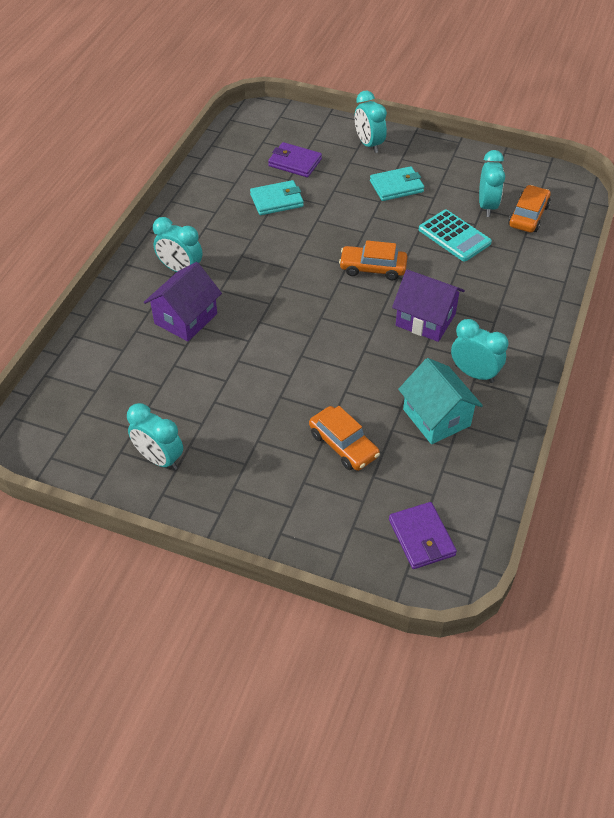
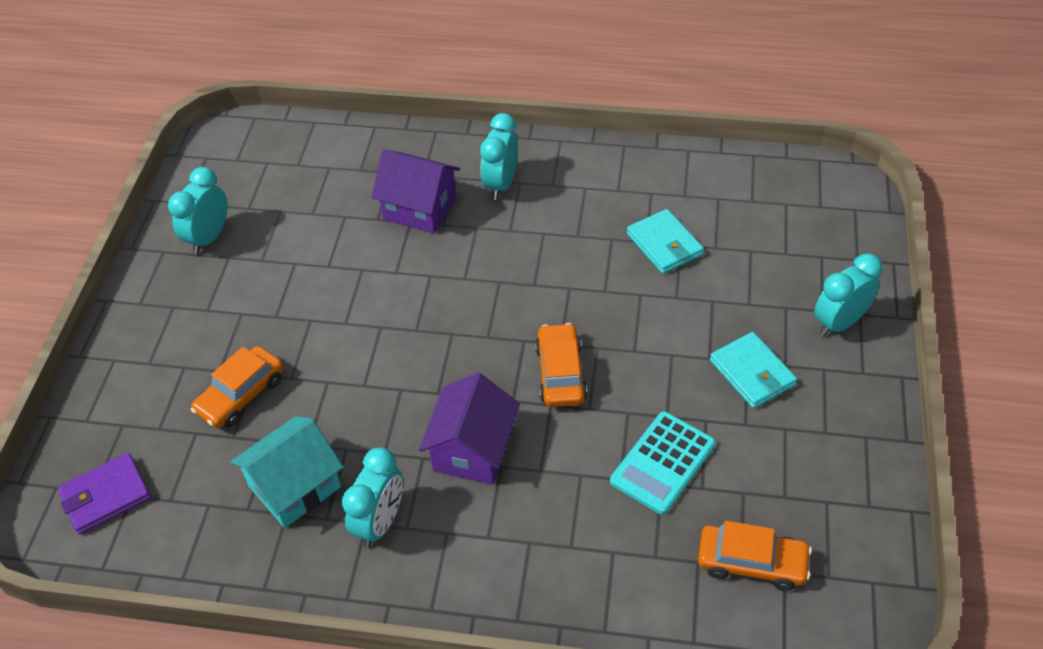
camera: 80 degrees right, 0 degrees up
(295, 162) = (755, 247): purple wallet -> none
(487, 206) = (753, 499): turquoise clock -> none

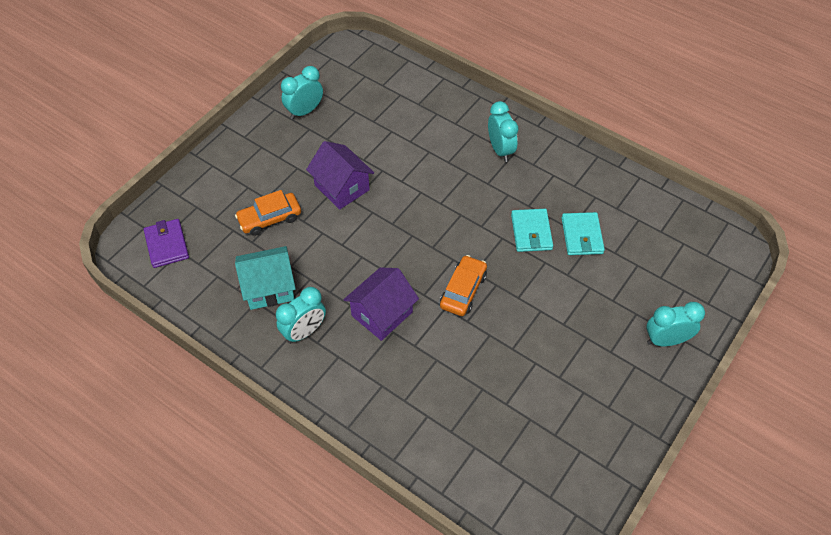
camera: 25 degrees right, 5 degrees up
(106, 496) = (167, 245): purple wallet -> purple wallet turned 75 degrees clockwise
(420, 208) = (440, 145): purple house -> purple house (342, 187)
(501, 184) = (500, 150): turquoise clock -> turquoise clock turned 120 degrees clockwise
(662, 463) = (491, 376): turquoise calculator -> none
(751, 563) = (507, 464): orange car -> none
(752, 373) = (585, 346): turquoise wallet -> turquoise wallet (531, 232)

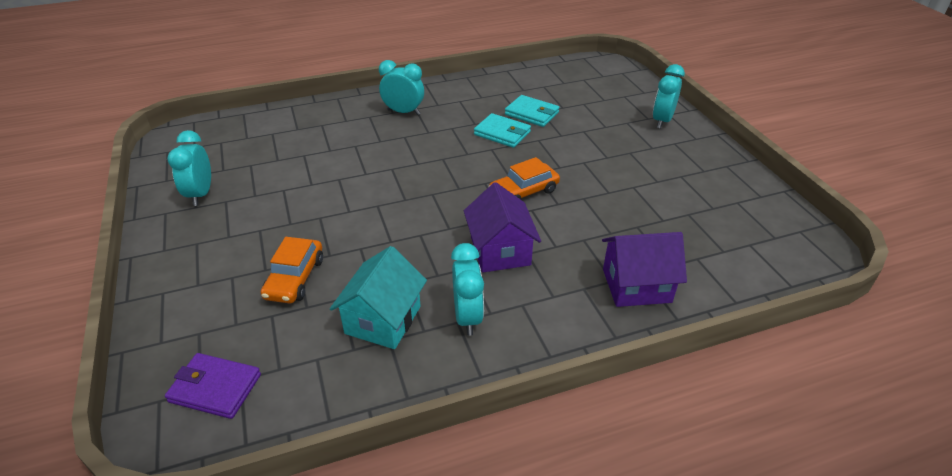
camera: 55 degrees left, 15 degrees down
(342, 187) = (324, 211): purple house -> purple house (636, 285)
(463, 290) = (523, 192): orange car -> orange car turned 90 degrees counterclockwise

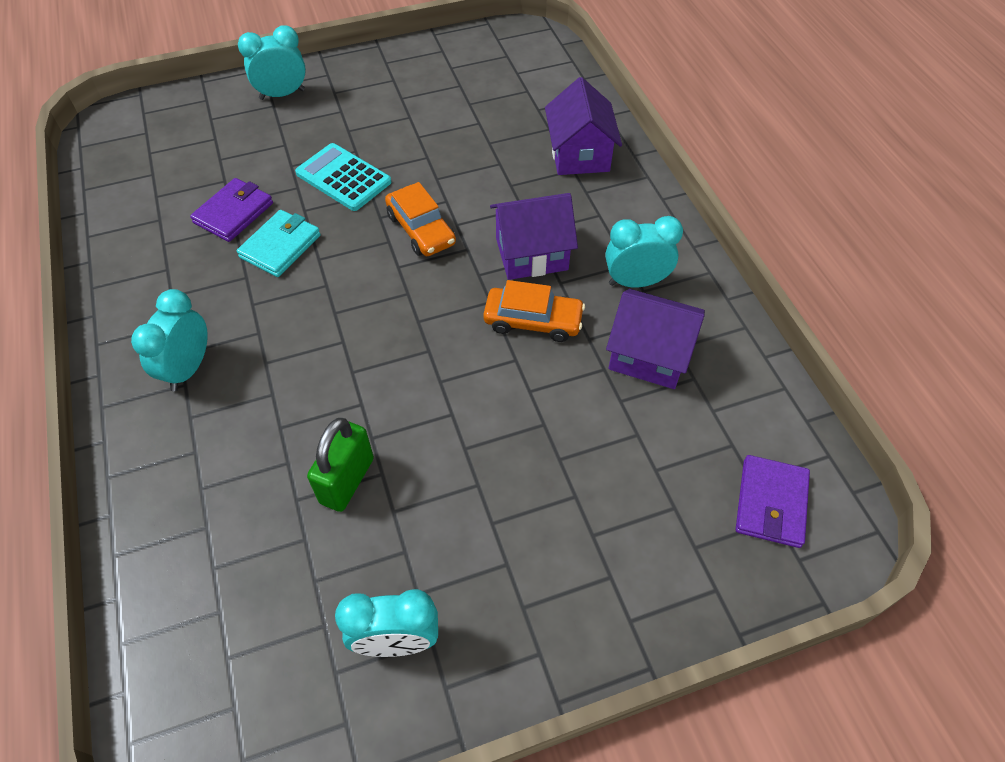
camera: 90 degrees left, 15 degrees up
(295, 278) = (590, 456): orange car -> orange car (533, 321)
(310, 171) = (347, 480): none -> green padlock
(383, 320) = (649, 355): turquoise house -> purple house
(531, 113) = (233, 213): turquoise wallet -> purple wallet
(574, 153) = (343, 178): none -> turquoise calculator
(662, 121) = (282, 94): turquoise clock -> turquoise clock turned 135 degrees clockwise

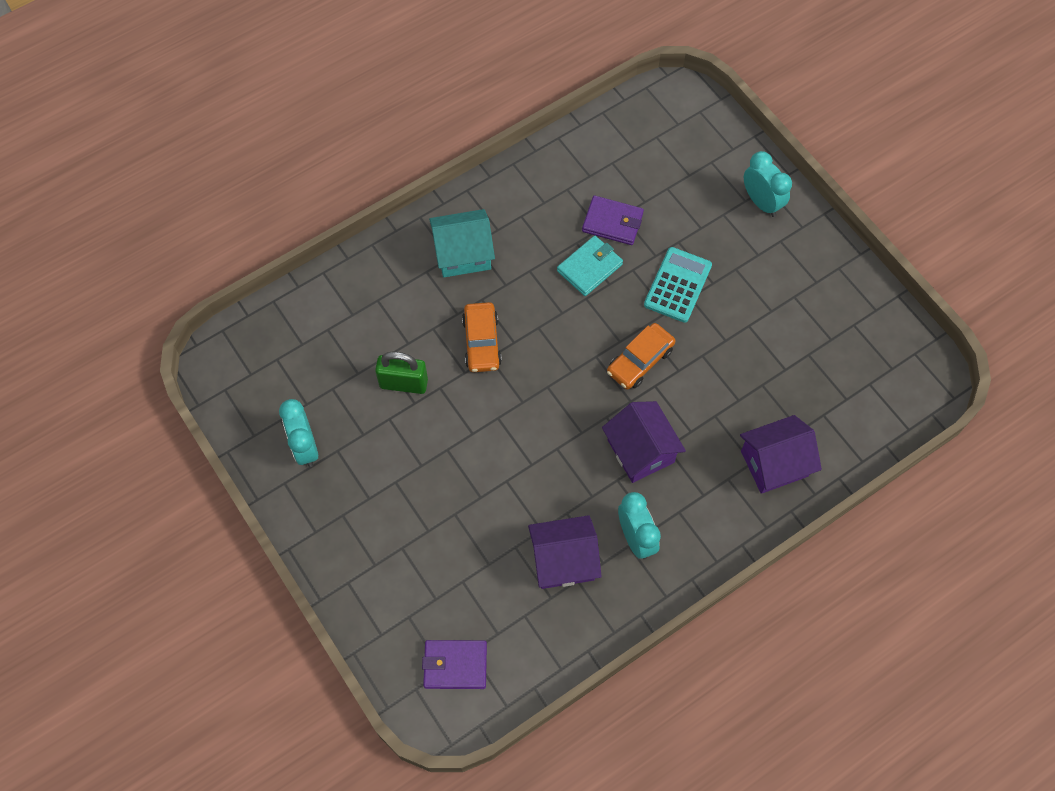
camera: 75 degrees right, 10 degrees up
(188, 368) = (463, 254): turquoise clock -> turquoise house
(280, 246) = (589, 267): turquoise wallet -> turquoise wallet turned 60 degrees counterclockwise
(533, 321) = (571, 468): orange car -> orange car (481, 342)
(649, 355) = (563, 560): purple house -> purple house turned 75 degrees clockwise

